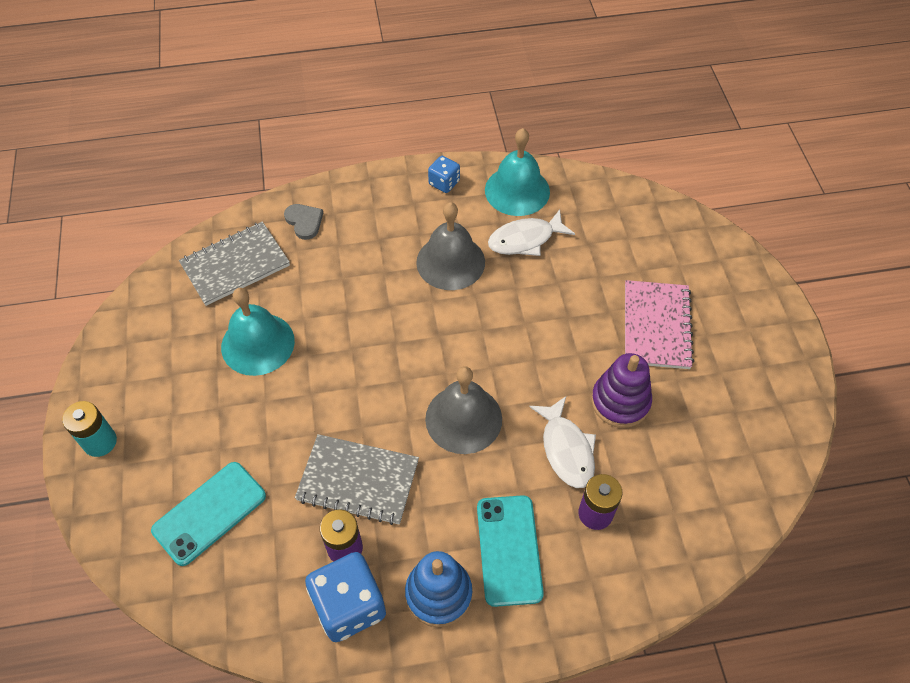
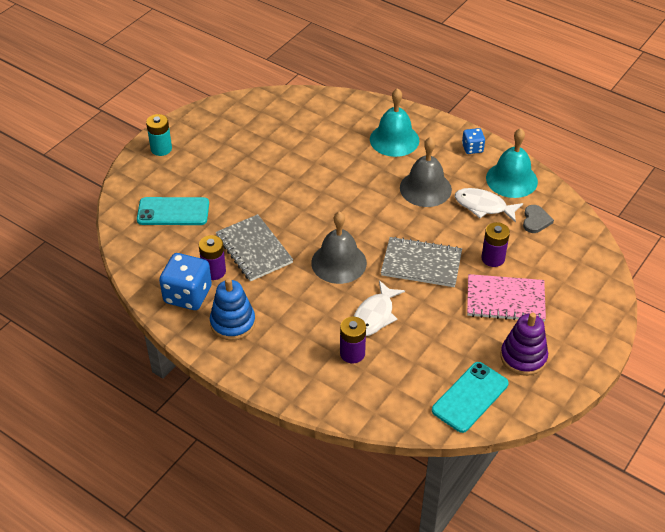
camera: 45 degrees right, 10 degrees down
(235, 265) = (310, 115): grey notebook -> grey notebook (421, 264)
(258, 343) = (278, 157): turquoise bell -> turquoise bell (394, 139)
(304, 222) = (370, 118): grey heart -> grey heart (535, 220)
(509, 550) = (288, 333): turquoise phone -> turquoise phone (470, 397)
(596, 290) = (493, 258): none -> purple battery
(620, 402) = (434, 318): purple stacking toy -> purple stacking toy (523, 357)
(656, 326) = (505, 300): pink notebook -> pink notebook turned 45 degrees clockwise

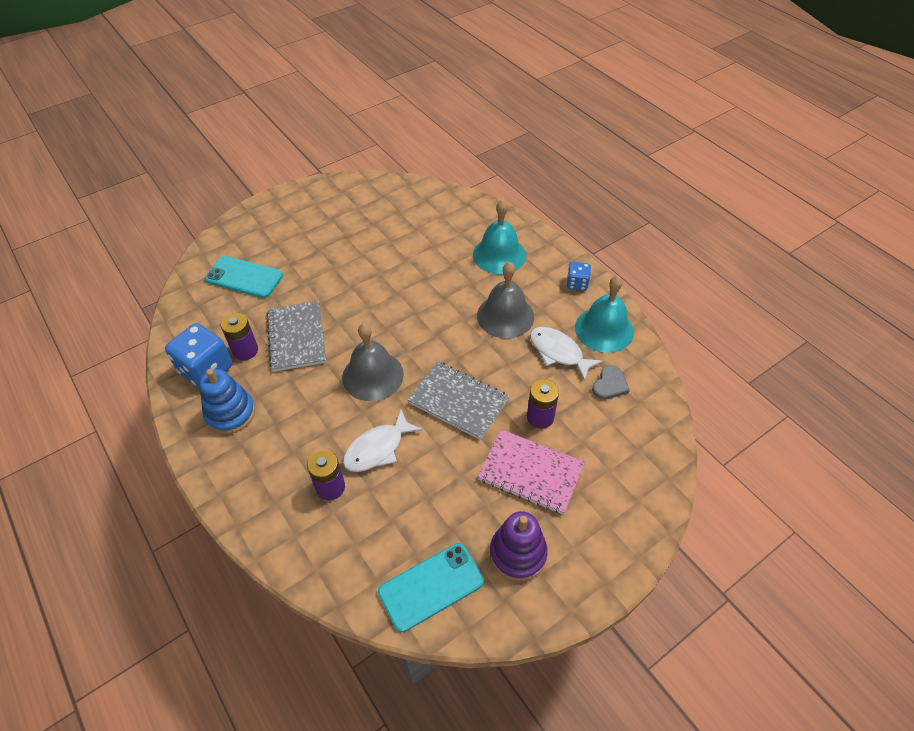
camera: 20 degrees right, 5 degrees up
(161, 149) = (271, 211): turquoise battery -> none

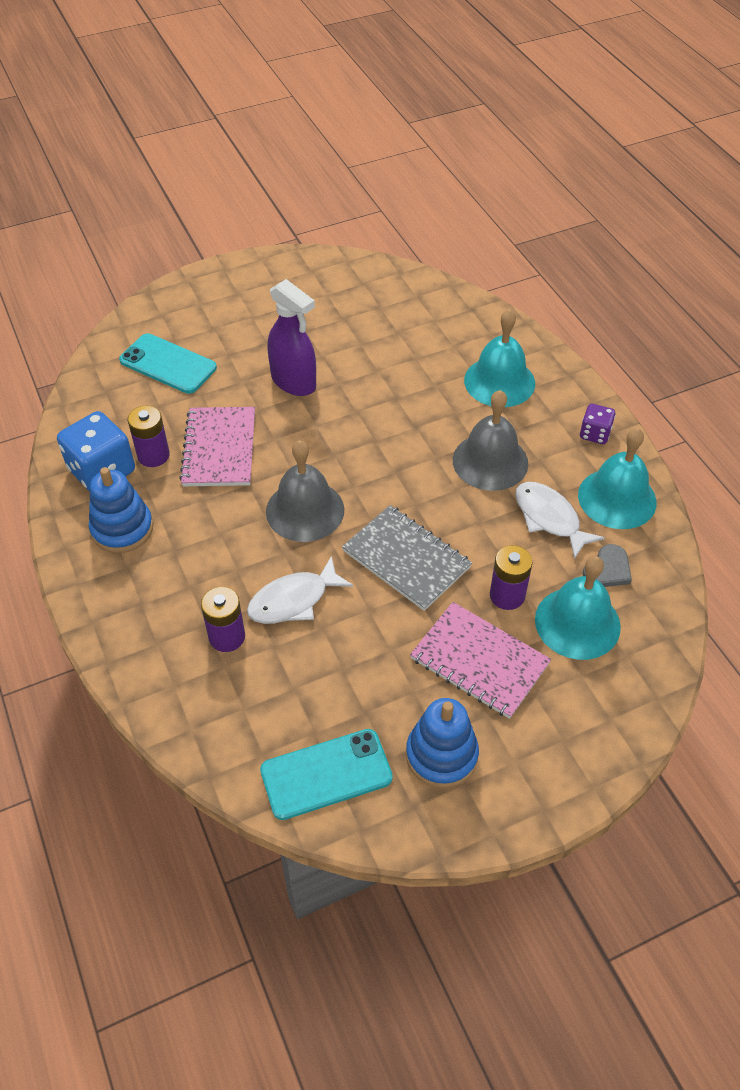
camera: 10 degrees right, 0 degrees up
(297, 337) = (219, 448): grey notebook -> pink notebook
(345, 277) = (294, 382): none -> purple spray bottle
(518, 553) = (441, 755): purple stacking toy -> blue stacking toy
(577, 283) = (594, 434): blue dice -> purple dice
(597, 429) = (577, 623): none -> turquoise bell

